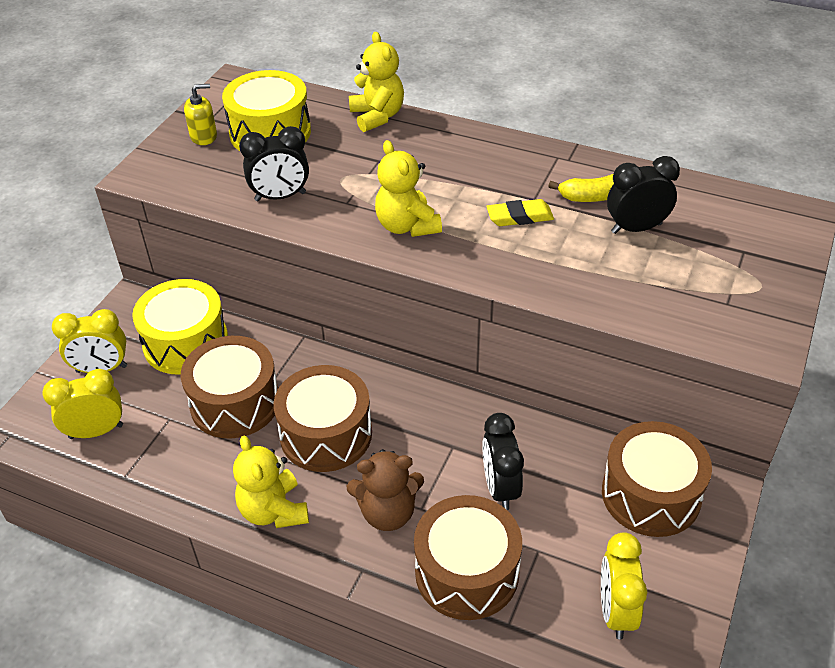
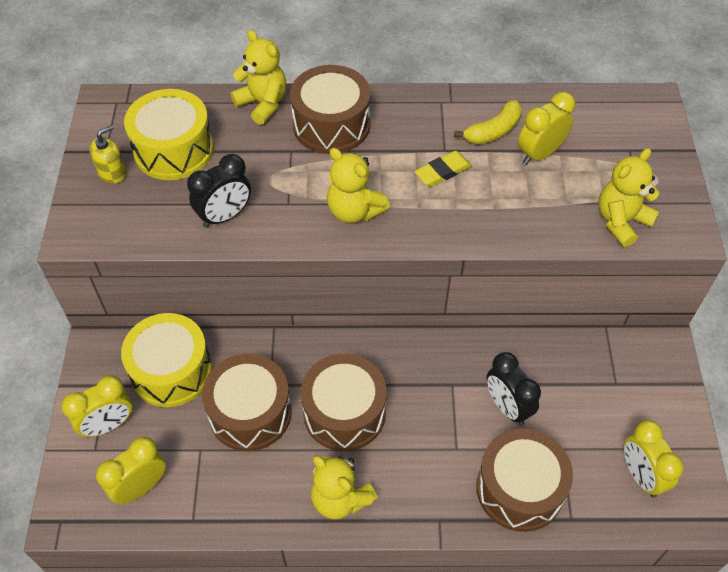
camera: 25 degrees left, 10 degrees up
(388, 512) = (432, 463): brown teddy bear -> none
(636, 228) = (539, 154): black clock -> yellow clock
(651, 494) = (619, 369): brown drum -> brown drum (331, 125)
(691, 314) = (621, 221): none -> yellow teddy bear

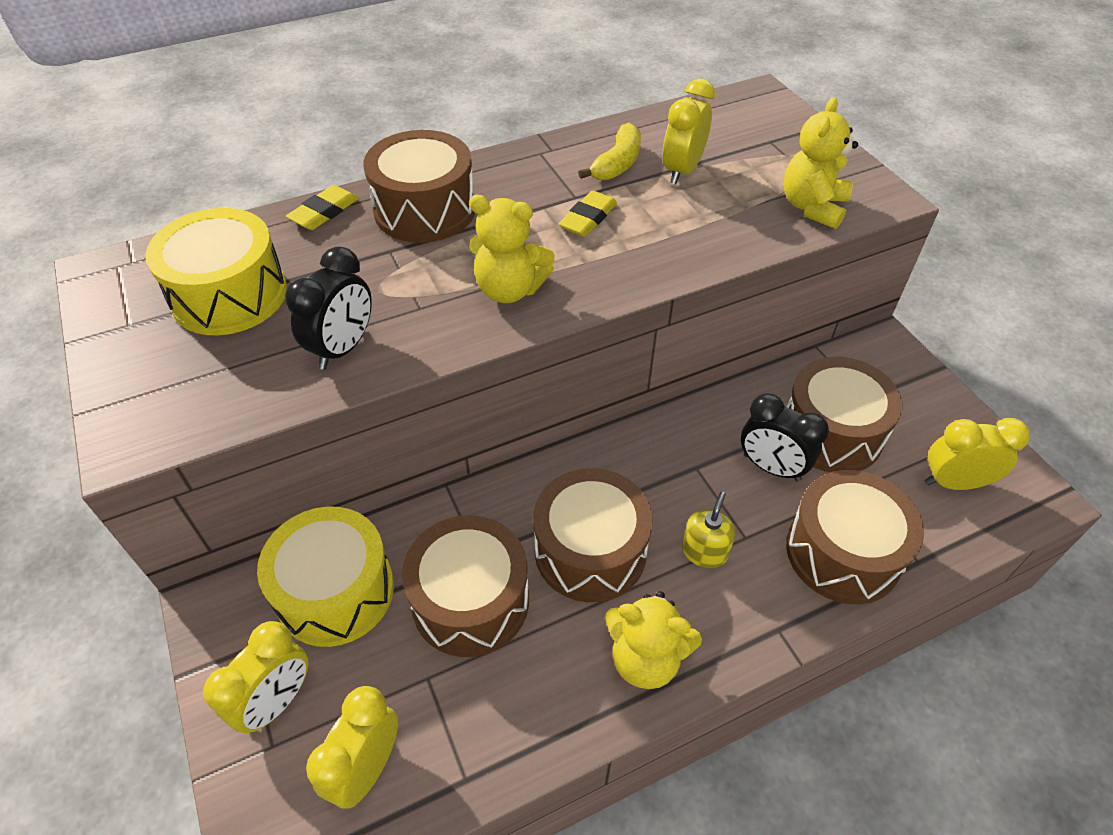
camera: 25 degrees left, 5 degrees down
(112, 173) = (151, 348): yellow soap dispenser -> yellow soap dispenser (704, 552)
(263, 104) = (324, 212): yellow teddy bear -> yellow eraser
(571, 399) = (831, 432): none -> brown drum
(641, 475) = (954, 482): yellow clock -> yellow clock turned 135 degrees clockwise

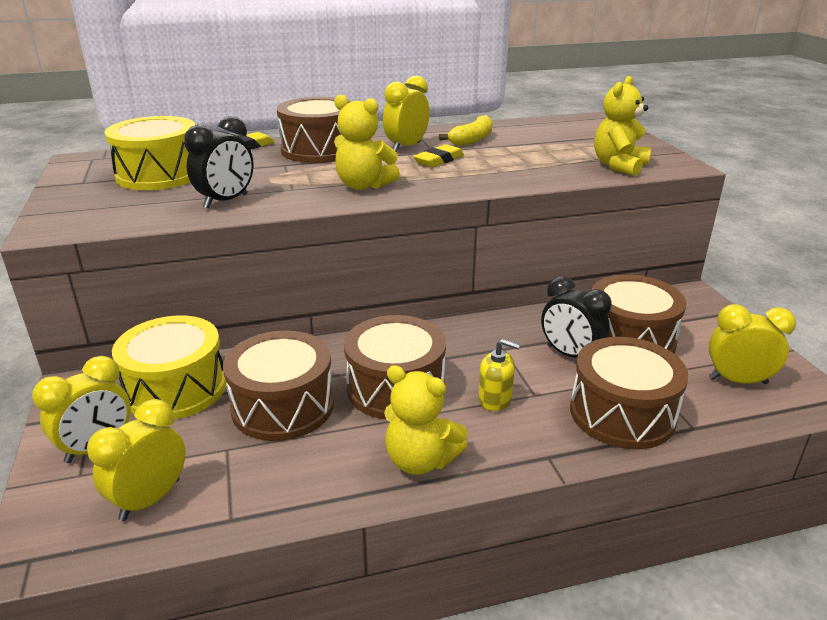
camera: 10 degrees right, 20 degrees down
(682, 171) = (521, 145): yellow clock -> yellow clock (406, 147)
(704, 552) = (495, 399): yellow soap dispenser -> yellow soap dispenser turned 75 degrees clockwise

